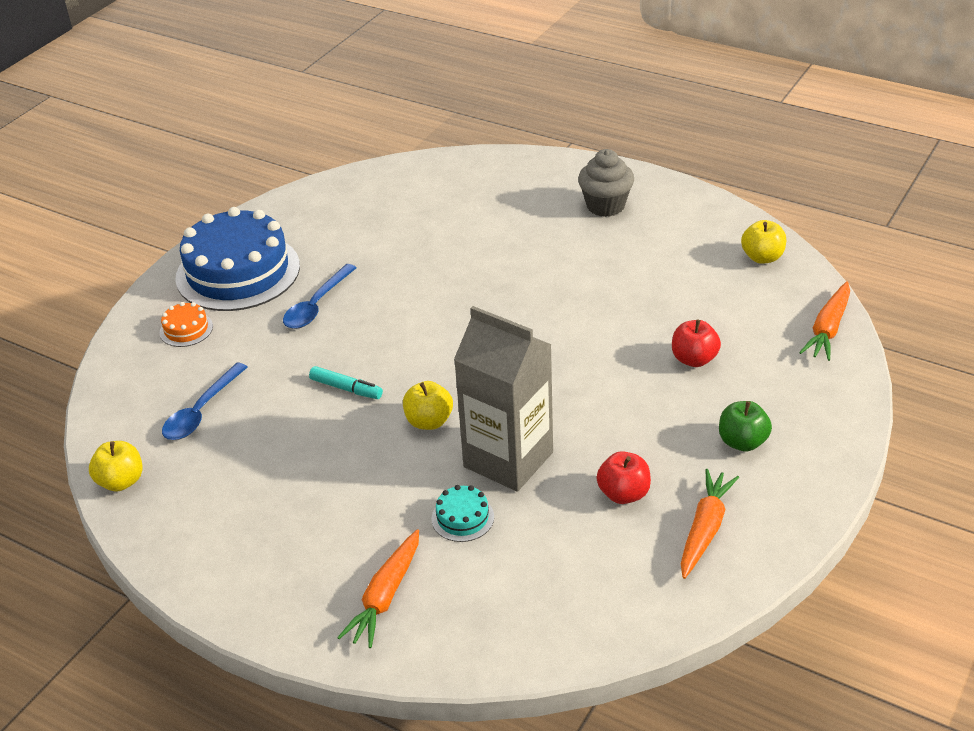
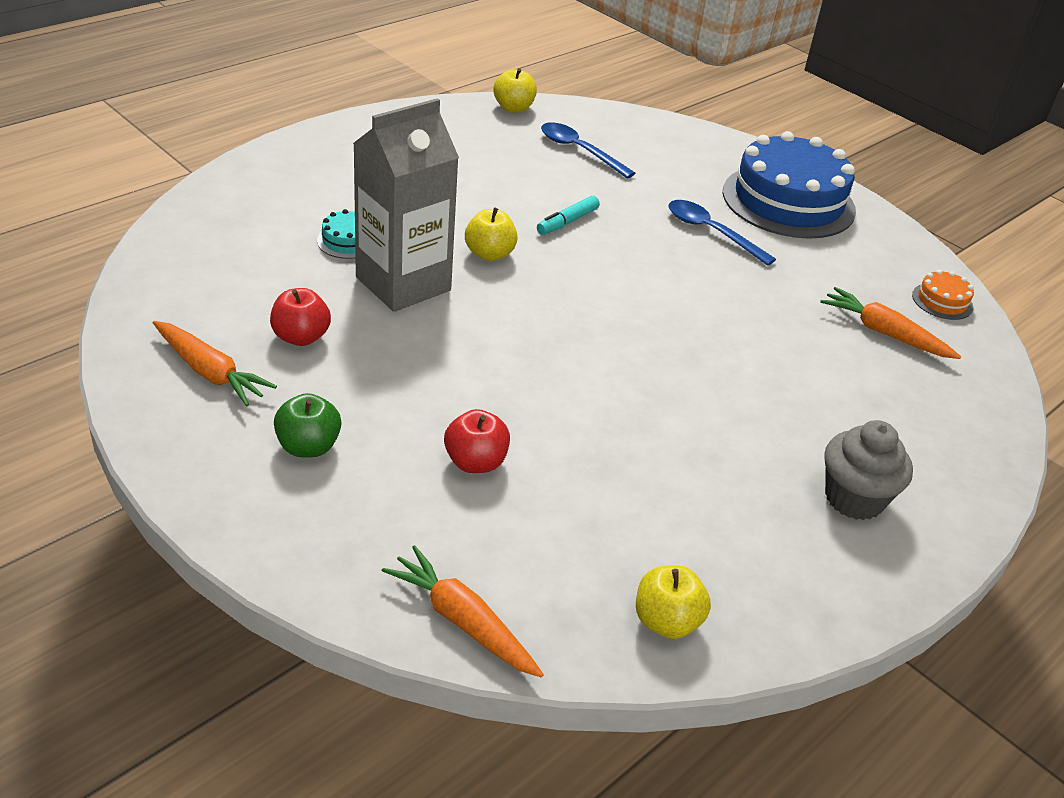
camera: 100 degrees right, 0 degrees up
(186, 329) = (703, 162): orange cake -> orange cake (942, 301)
(385, 596) = (292, 187): orange carrot -> orange carrot (884, 333)

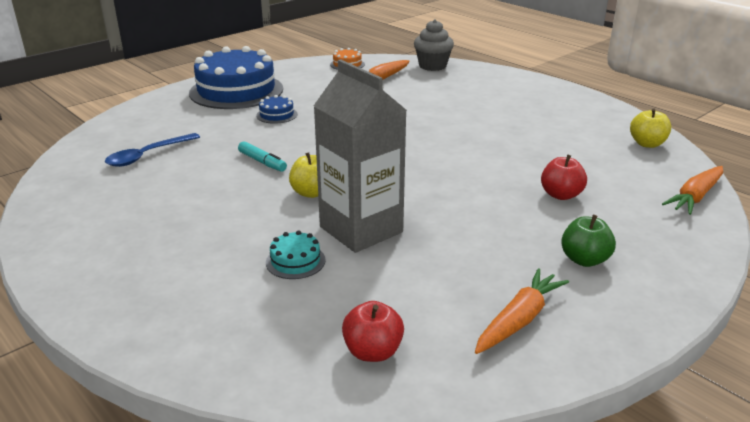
camera: 85 degrees left, 10 degrees down
(301, 337) = (451, 275): red apple -> red apple (373, 352)
(513, 108) = (54, 183): yellow apple -> none
(711, 232) = (276, 115): blue spoon -> blue cake
(854, 498) = (526, 98): grey cupcake -> grey cupcake (432, 66)

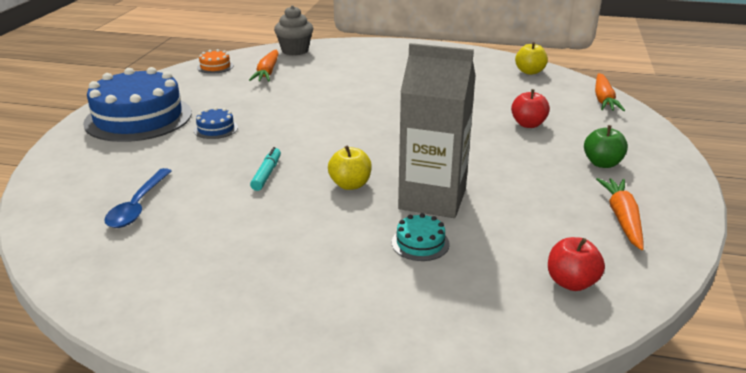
camera: 35 degrees left, 0 degrees up
(262, 162) = (267, 174): turquoise marker -> turquoise marker turned 90 degrees counterclockwise

